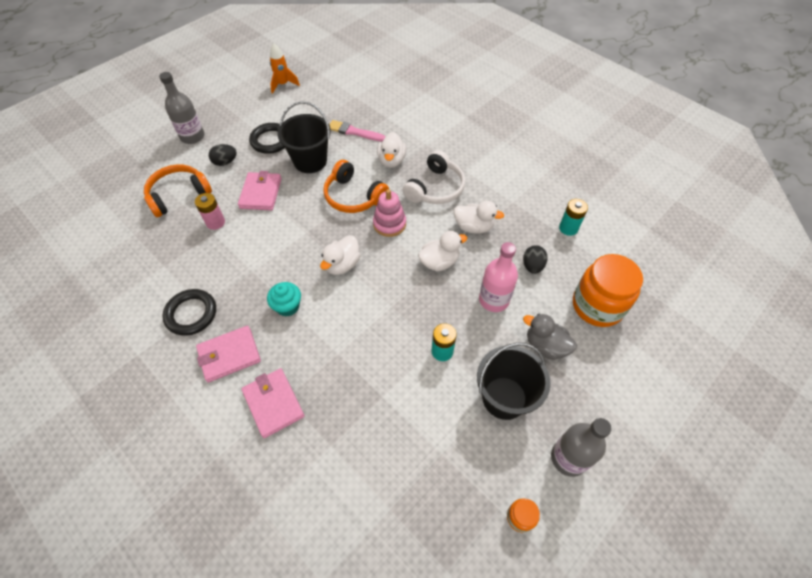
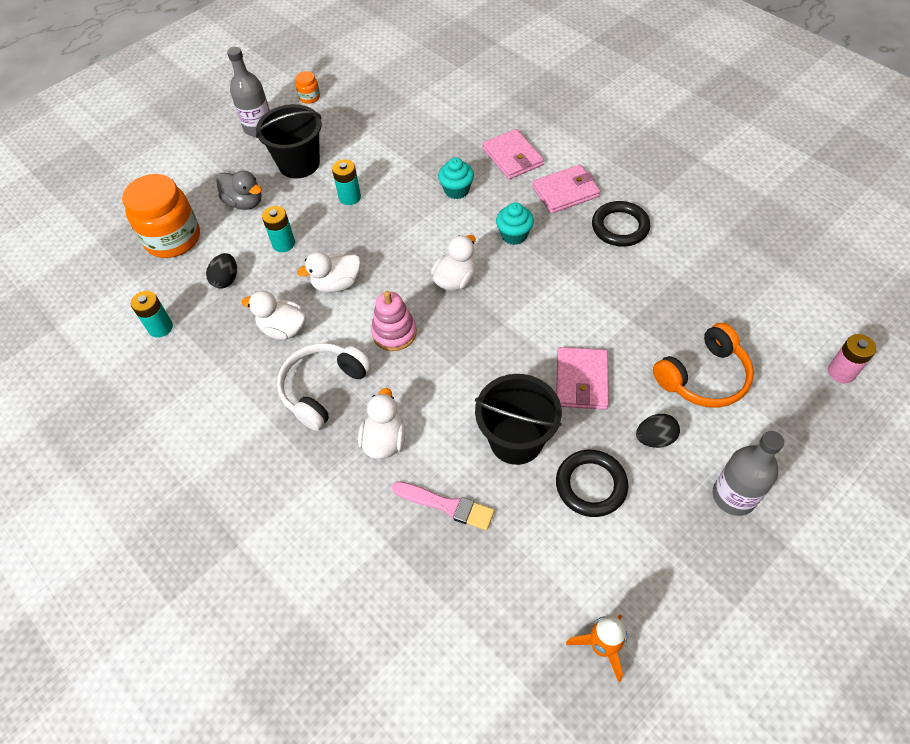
camera: 175 degrees left, 0 degrees up
(215, 222) = (632, 334): pink battery -> pink battery (841, 372)
(336, 358) = (456, 190): none -> turquoise cupcake
(353, 196) = (443, 375): orange headphones -> none
(493, 300) = (283, 243): pink bottle -> turquoise battery

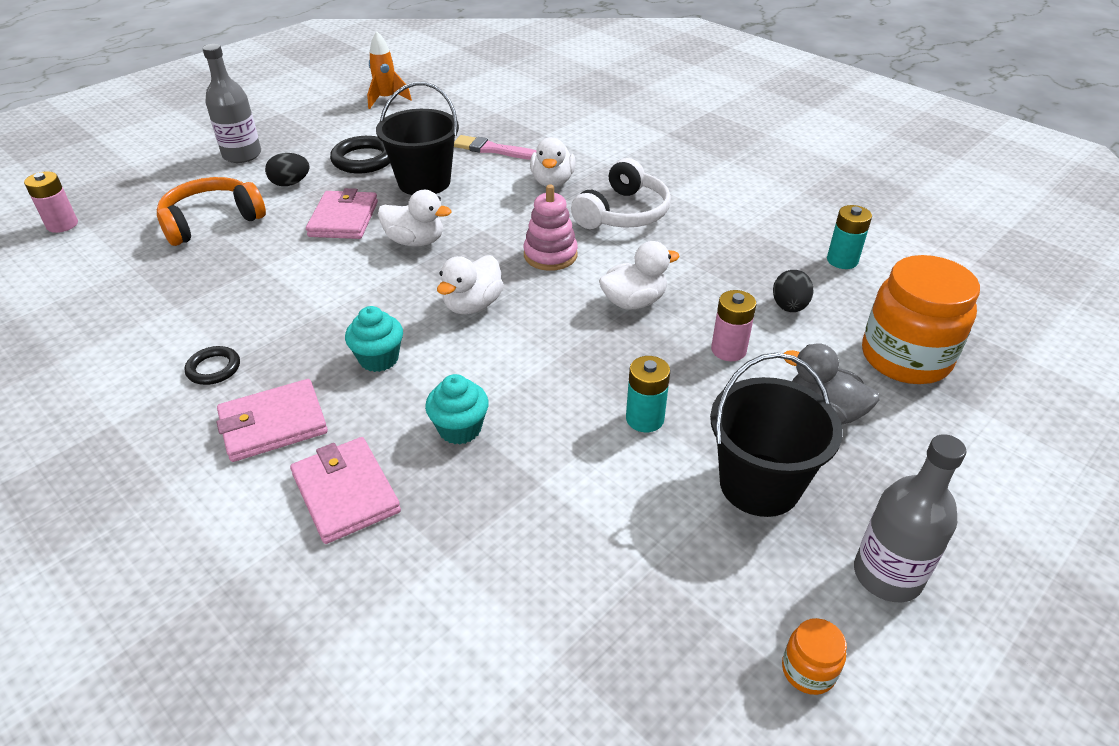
camera: 175 degrees right, 15 degrees down
(283, 243) = (728, 350): turquoise battery -> pink battery
(283, 329) = (687, 259): white duck -> white duck (415, 241)
(620, 227) = (214, 368): black ring -> black ring, size x0.60

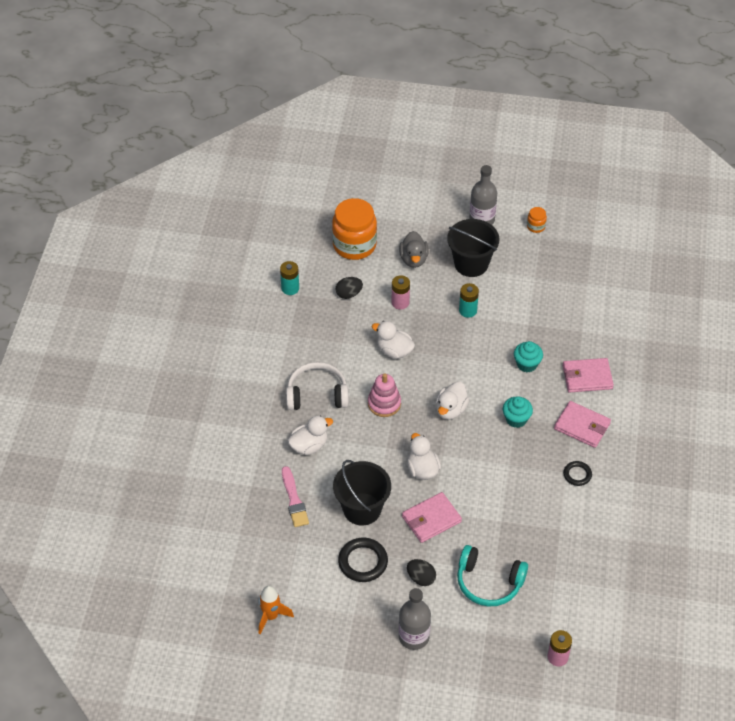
camera: 125 degrees left, 10 degrees up
(212, 221) = (489, 582): orange headphones -> turquoise headphones
(346, 493) = (587, 377): pink wallet -> pink wallet turned 60 degrees clockwise
(472, 305) = (451, 410): white duck -> white duck turned 120 degrees clockwise

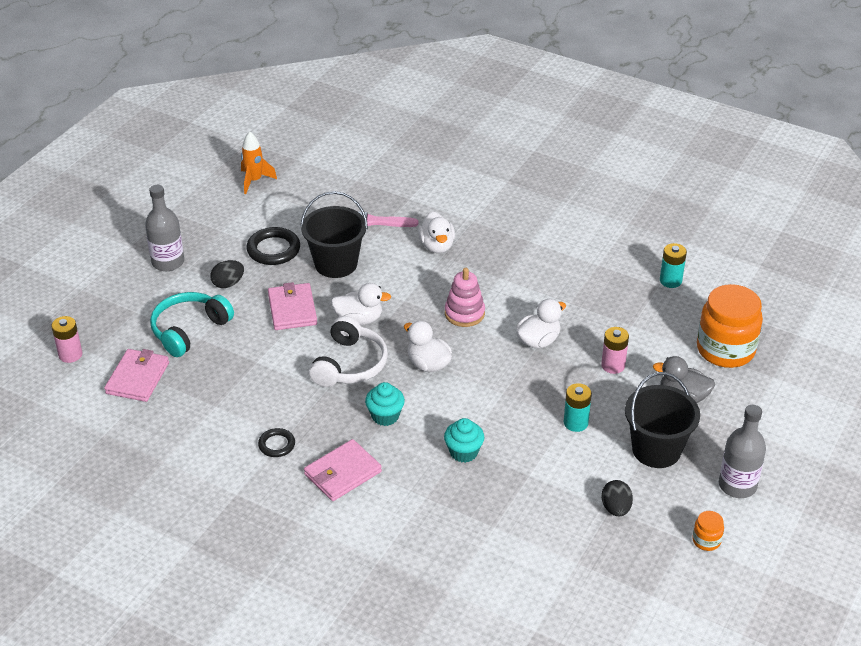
camera: 110 degrees right, 10 degrees down
(317, 394) = (502, 266): white headphones -> white headphones (349, 364)
(349, 294) = (643, 325): black egg -> black egg (616, 508)
(587, 377) = (415, 504): pink wallet -> pink wallet (137, 378)

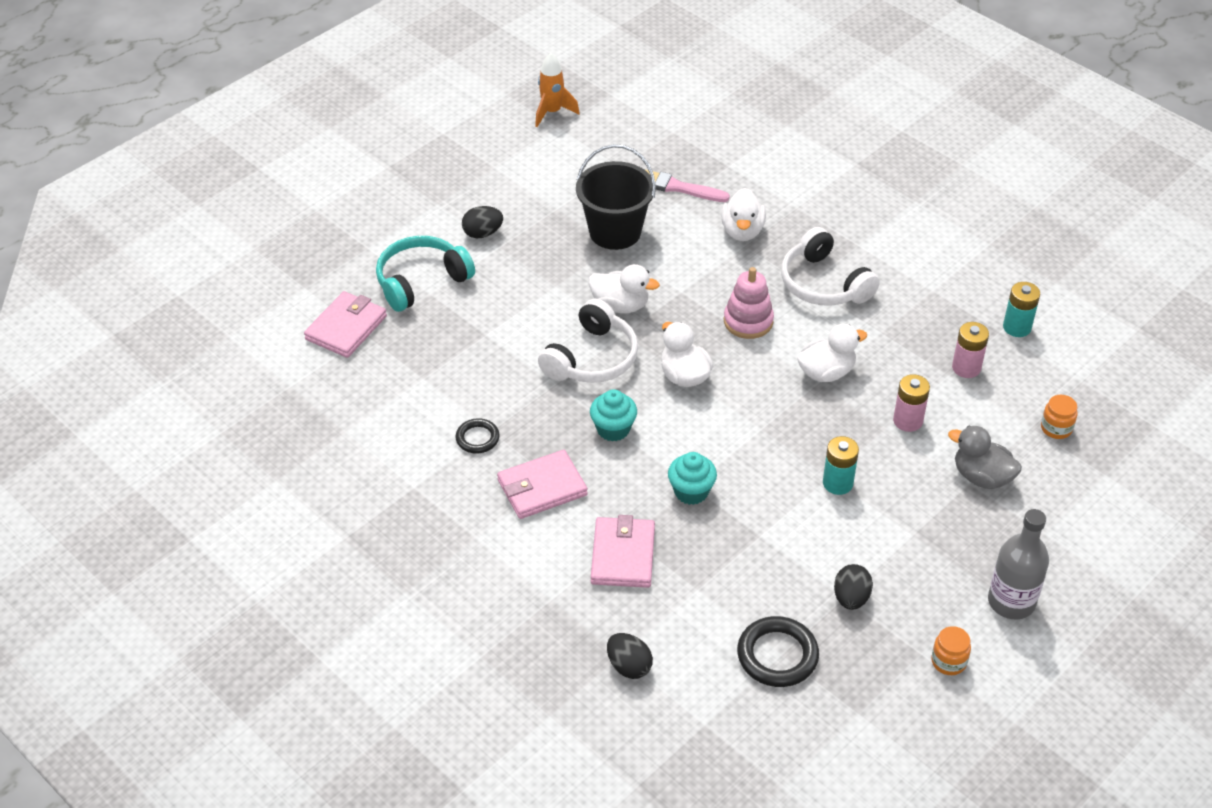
camera: 15 degrees right, 5 degrees up
(70, 354) = (280, 285): pink battery -> pink battery (966, 368)
(168, 262) = (422, 195): grey bottle -> none
(273, 249) = (548, 201): black ring -> black ring (777, 655)
(292, 309) = (546, 278): pink wallet -> pink wallet (623, 555)
(460, 599) = (629, 666): none -> black egg
(513, 274) = (824, 284): none -> white headphones
(656, 450) = (925, 536): black bucket -> none
(725, 350) = (1056, 428): orange jar -> orange jar, size x0.43

